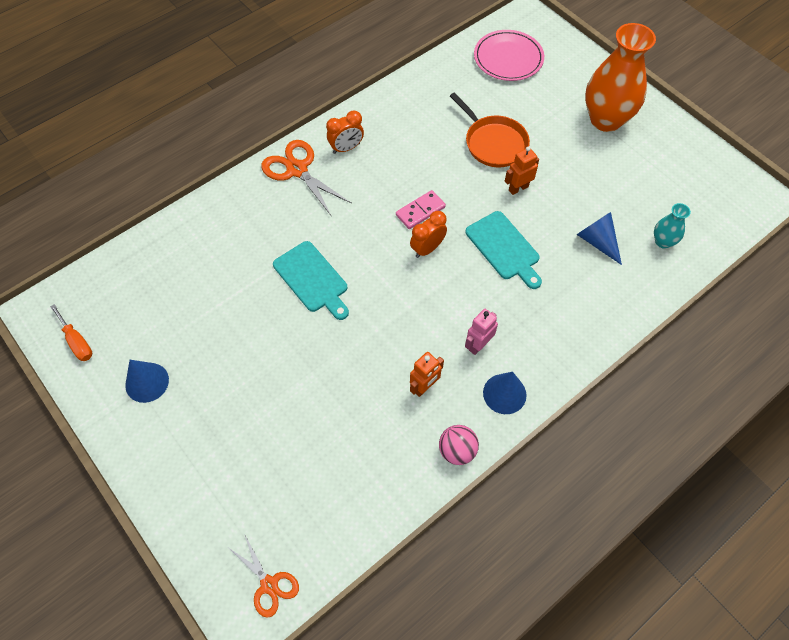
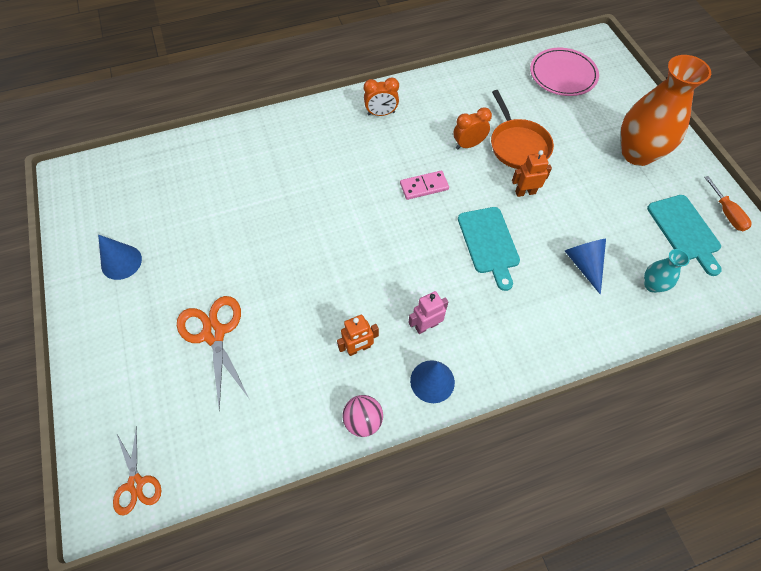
camera: 20 degrees right, 0 degrees up
(77, 342) = (83, 209): orange screwdriver -> orange screwdriver (726, 213)
(297, 170) = (330, 120): orange scissors -> orange scissors (214, 334)
(312, 279) = (301, 217): turquoise cutting board -> turquoise cutting board (685, 230)
(427, 249) = (416, 222): orange clock -> orange clock (468, 145)

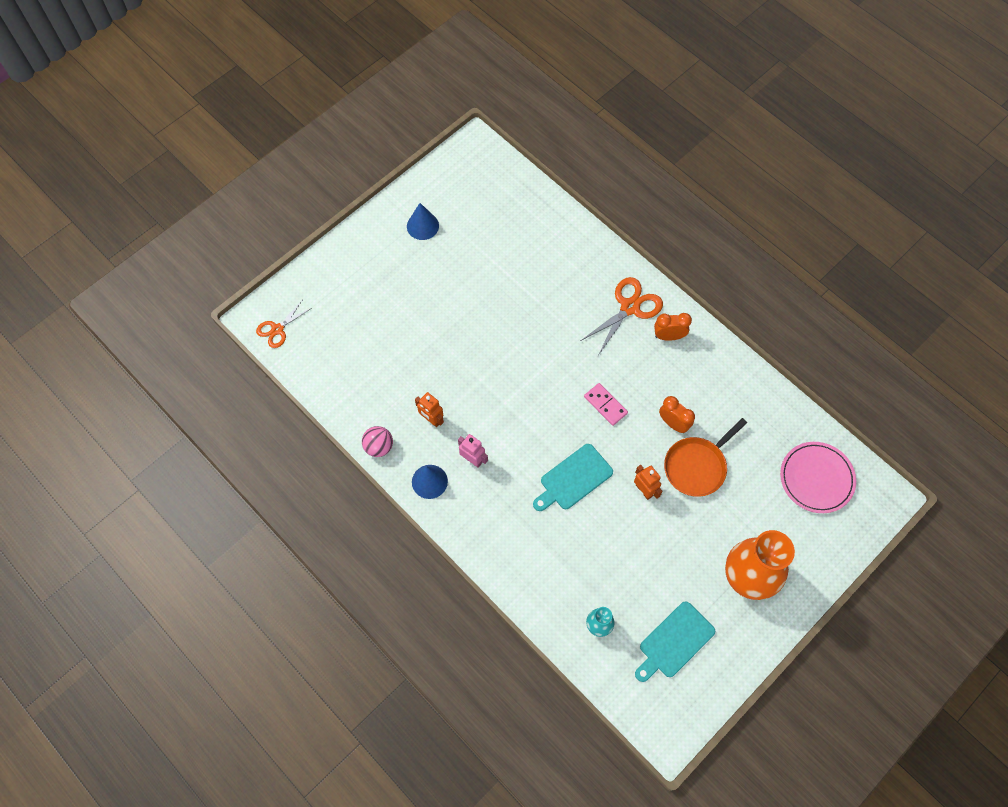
camera: 65 degrees right, 5 degrees up
(214, 334) = (397, 318): orange scissors -> orange scissors (630, 307)
(381, 113) = (668, 336): orange clock -> orange clock turned 120 degrees clockwise
(584, 264) = (591, 563): blue cone -> none
(726, 213) = (716, 677): orange screwdriver -> none

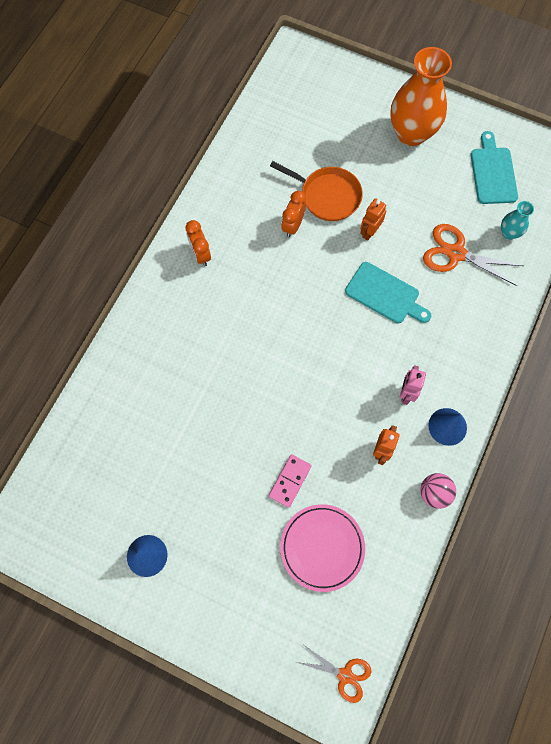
camera: 110 degrees left, 5 degrees up
(605, 405) = (297, 289): pink domino -> pink domino (290, 481)
(630, 307) = (180, 299): orange scissors -> orange scissors (456, 253)
(674, 642) = (492, 173): turquoise cutting board -> turquoise cutting board turned 120 degrees counterclockwise
(816, 478) = (299, 103): pink plate -> pink plate (322, 547)

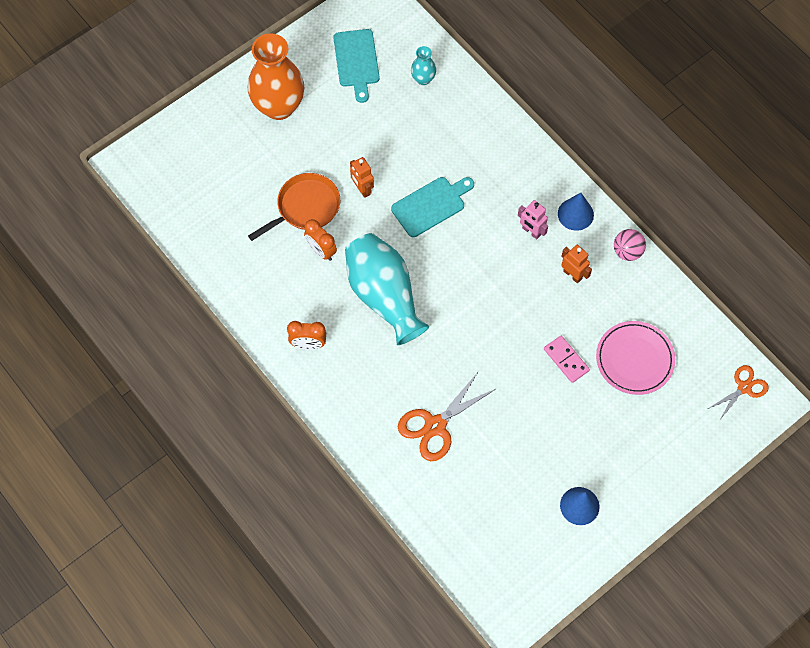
camera: 65 degrees left, 5 degrees down
(275, 294) = (384, 296): none -> turquoise vase
(456, 253) = (421, 130): orange scissors -> orange scissors (435, 425)
(492, 173) = (357, 61): turquoise cutting board -> turquoise cutting board turned 120 degrees counterclockwise

